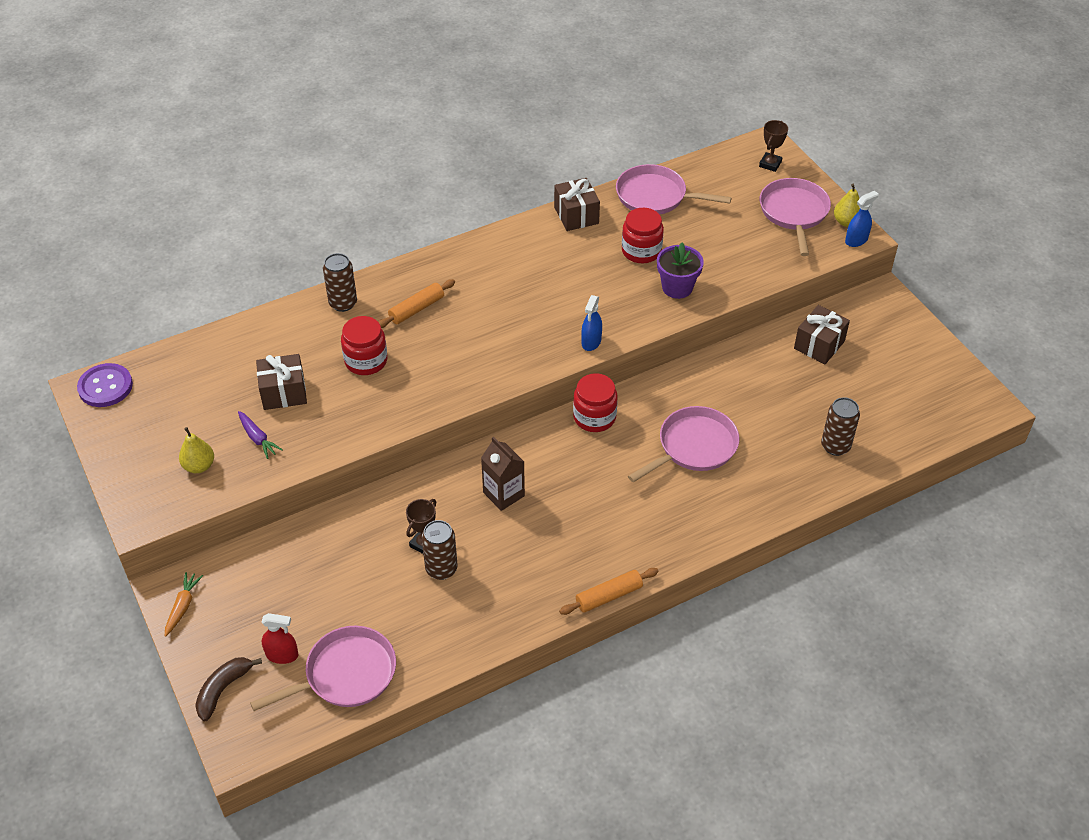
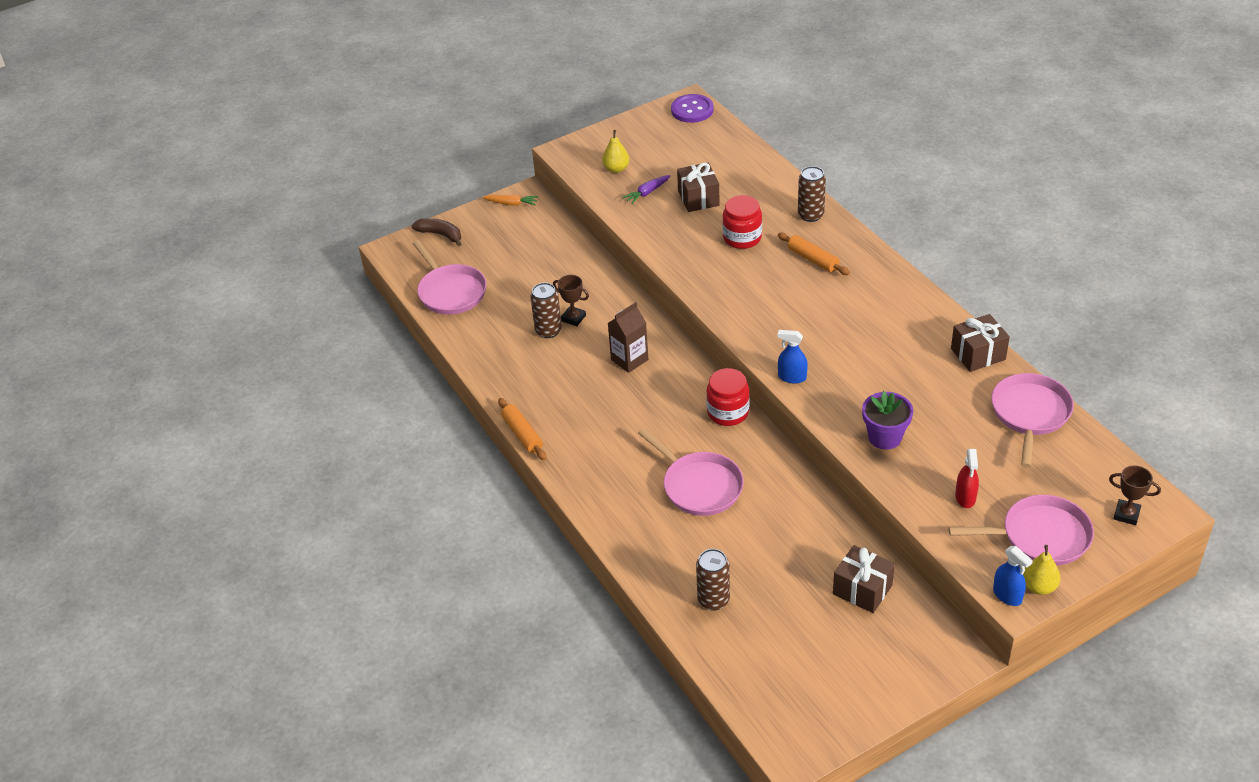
camera: 90 degrees right, 5 degrees down
(282, 655) = (468, 258): red spray bottle -> red spray bottle (965, 497)
(641, 251) = (935, 407): red jar -> none

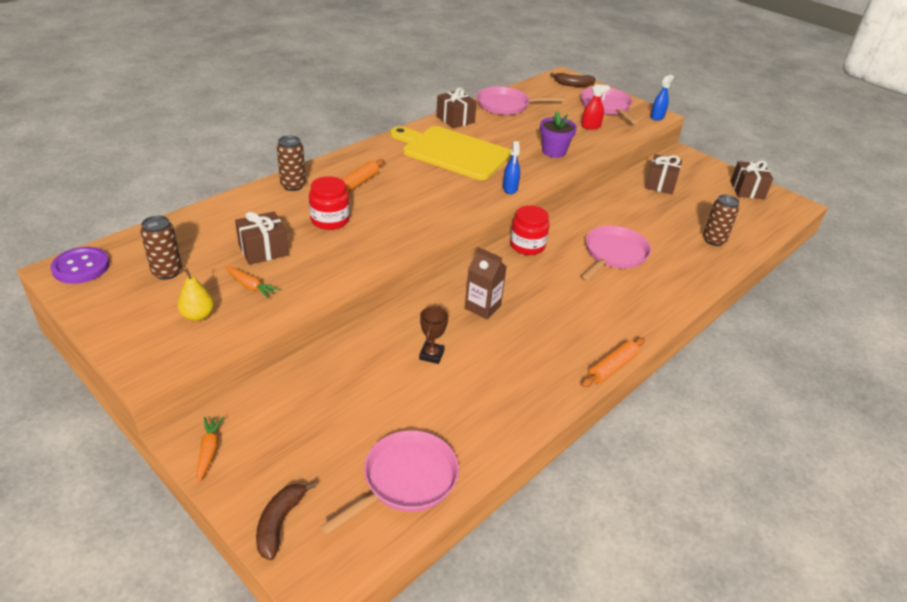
camera: 110 degrees left, 5 degrees down
(548, 331) = (456, 372): brown can -> brown can (167, 272)
(647, 193) = (250, 286): purple carrot -> orange carrot
(841, 700) = (747, 190): none -> brown gift
(883, 340) = (452, 152): none -> yellow cutting board
(1039, 587) = (643, 108): yellow pear -> none
(1126, 514) = (573, 84): brown trophy -> brown banana

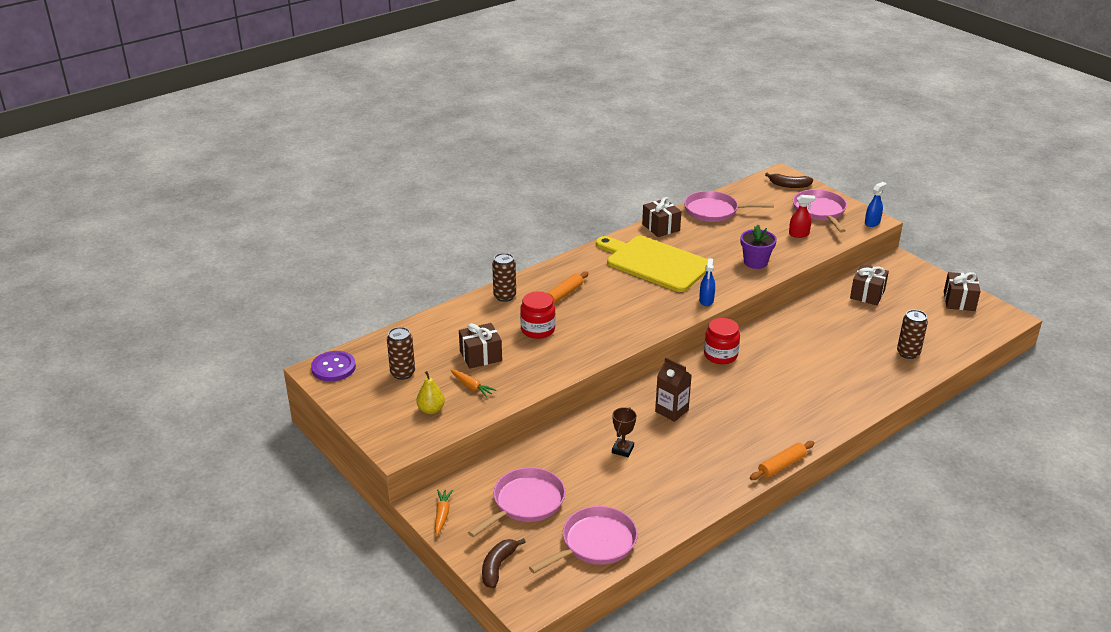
camera: 10 degrees right, 5 degrees down
(614, 254) = (803, 365): pink pan -> pink pan (525, 503)

